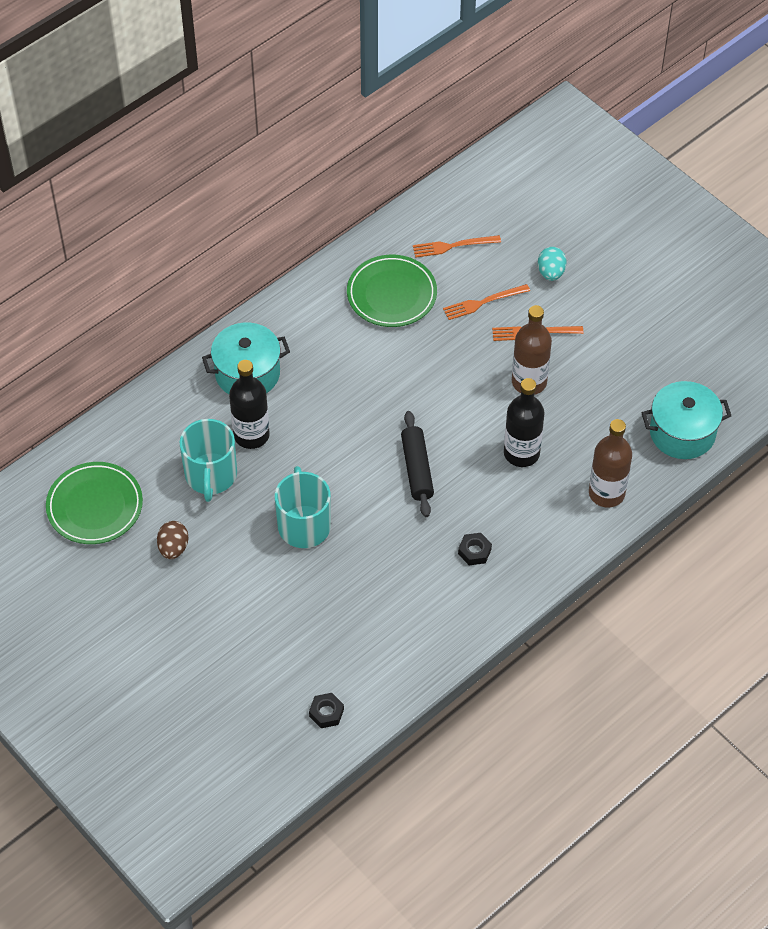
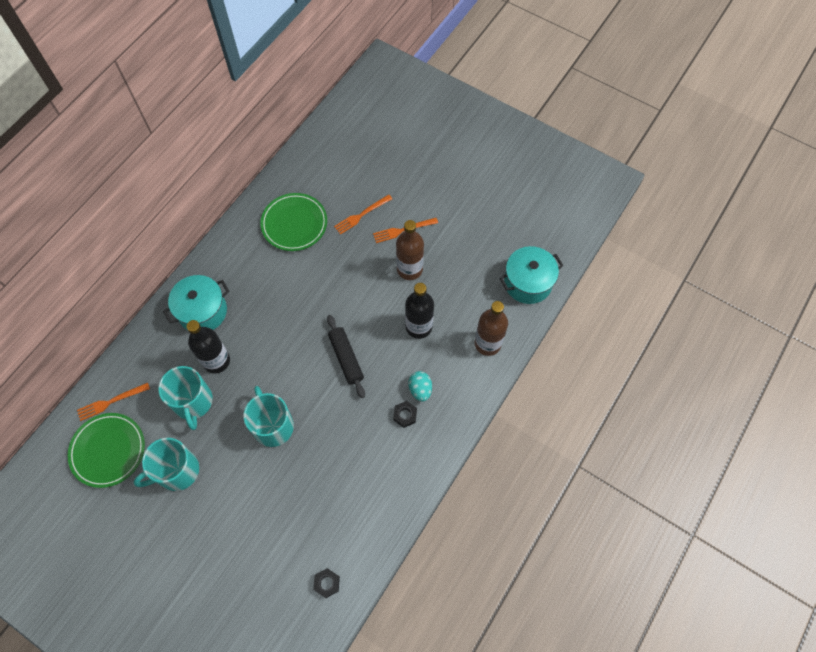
camera: 15 degrees left, 10 degrees up
(173, 548) = (177, 471): brown egg -> turquoise mug
(453, 246) = (329, 177): orange fork -> orange fork (111, 401)
(551, 272) = (403, 181): turquoise egg -> turquoise egg (420, 389)

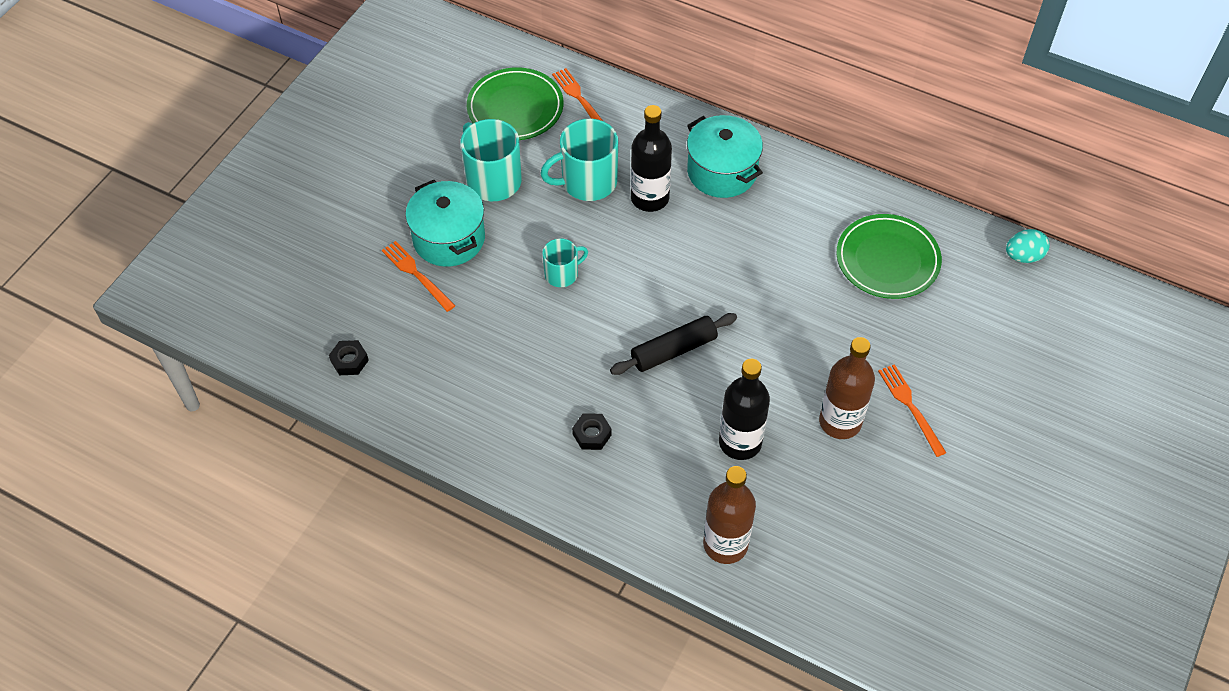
camera: 85 degrees right, 10 degrees down
(273, 425) = (562, 274): turquoise mug -> turquoise mug, size x0.58
(361, 215) = (925, 346): orange fork -> orange fork (417, 275)
(420, 389) = (635, 452): turquoise egg -> turquoise egg (1023, 256)
(527, 283) = (849, 604): turquoise pot -> turquoise pot (449, 239)

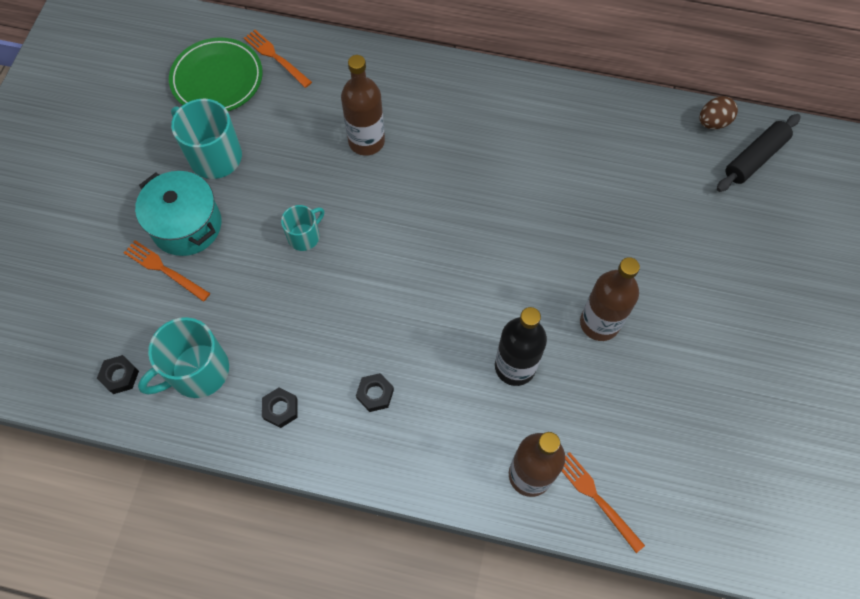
camera: 15 degrees left, 10 degrees up
(495, 426) = (280, 409): none -> black nut
(587, 182) = (304, 138): turquoise mug -> turquoise mug (198, 371)
(650, 198) = (366, 141): black bottle -> brown bottle
(673, 350) = (429, 288): black rolling pin -> black rolling pin (754, 158)
(722, 172) = (425, 100): turquoise pot -> none
(887, 260) = (597, 153): green plate -> none
(910, 407) = (658, 292): orange fork -> orange fork (597, 499)
(1023, 256) = (713, 122): turquoise egg -> brown egg

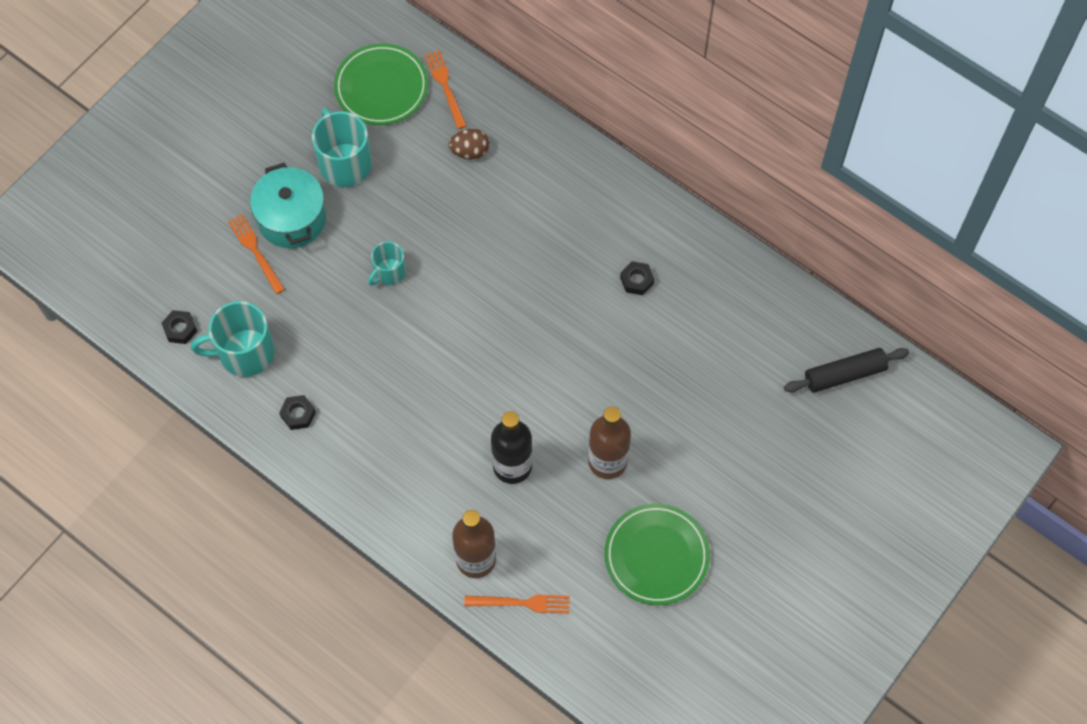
camera: 25 degrees right, 0 degrees up
(304, 236) = (389, 272): turquoise mug -> turquoise mug turned 150 degrees clockwise
(366, 141) = (488, 205): brown bottle -> none
(375, 394) = (382, 436): black nut -> black nut (637, 280)
(597, 499) = (521, 603): orange fork -> orange fork turned 105 degrees clockwise
(694, 392) = (656, 556): none -> green plate
(713, 122) = (826, 323): brown egg -> brown egg (470, 152)

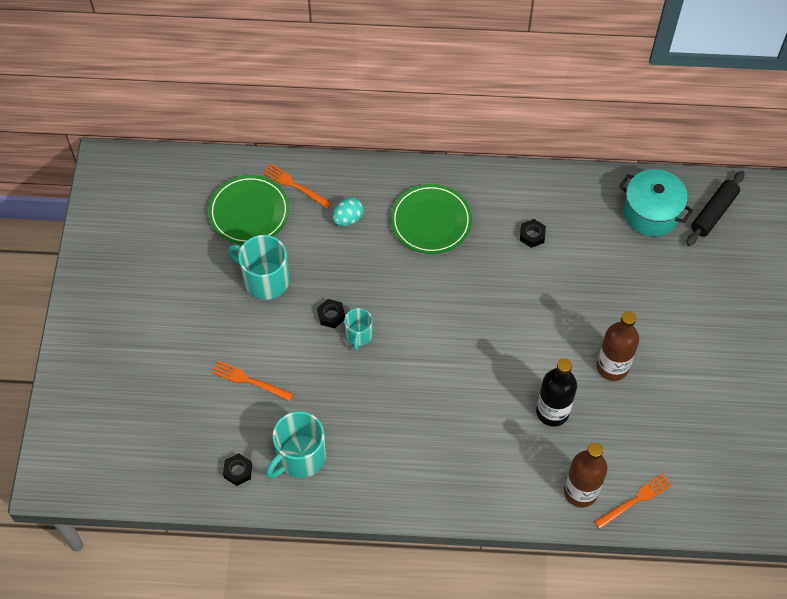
camera: 35 degrees left, 5 degrees down
(292, 219) = (258, 341): turquoise pot -> turquoise pot (651, 213)
(298, 414) = (374, 475): black nut -> black nut (331, 315)
(470, 152) = (348, 219): brown egg -> turquoise egg
(656, 556) = (695, 408): green plate -> green plate (431, 221)

